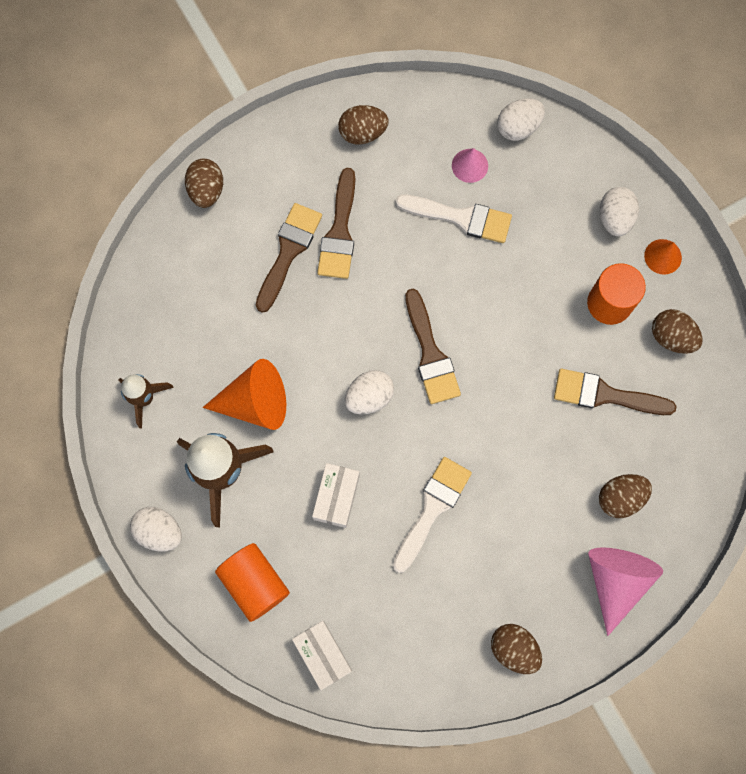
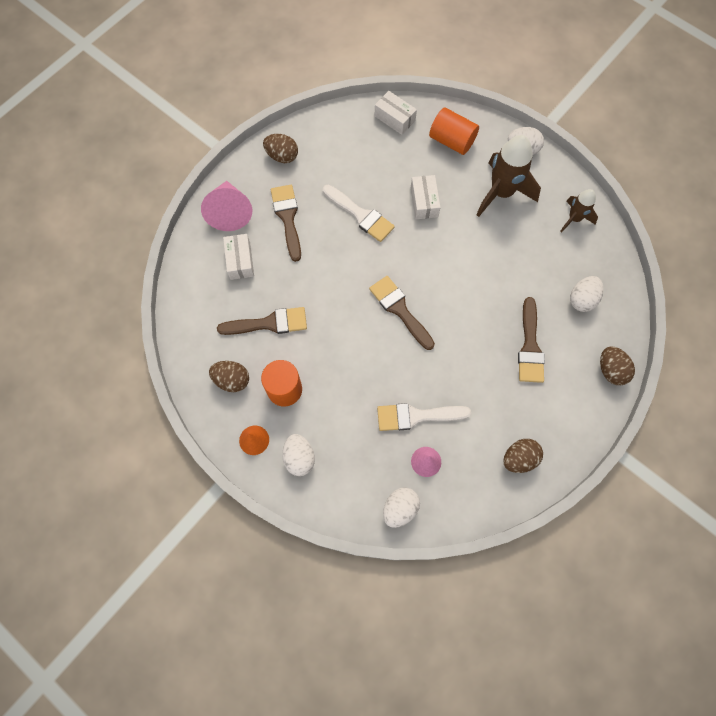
camera: 160 degrees right, 5 degrees down
(255, 402) = (502, 240): orange cone -> none
(339, 232) = (500, 373): brown brush -> brown brush (287, 218)
(369, 397) = (429, 268): white egg -> white egg (582, 299)
(432, 508) = (360, 215): white brush -> white brush turned 60 degrees counterclockwise
(620, 498) = (240, 261): brown egg -> white box

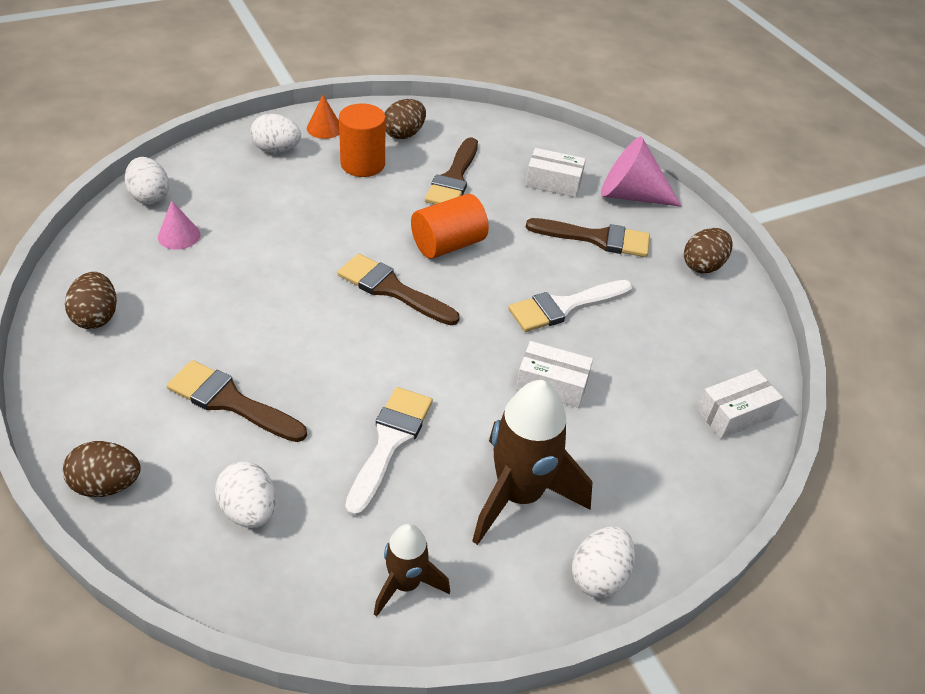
camera: 110 degrees right, 25 degrees down
(399, 310) = (392, 289): brown brush -> brown brush turned 135 degrees counterclockwise
(416, 416) = (239, 249): white brush -> white brush (389, 443)
(451, 141) = (659, 472): orange cylinder -> orange cylinder (448, 244)

